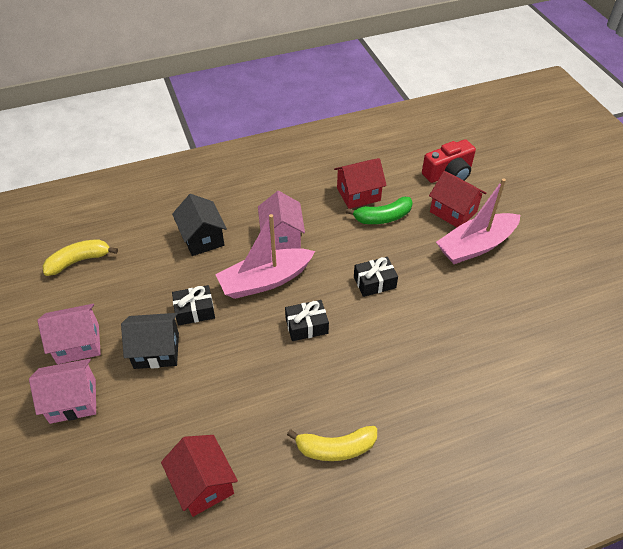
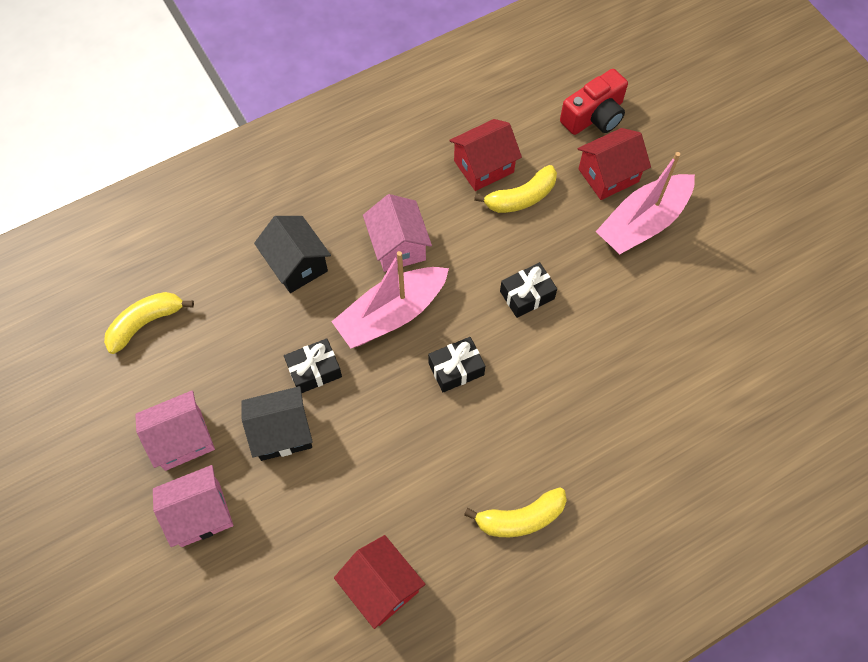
camera: 10 degrees left, 15 degrees up
(383, 217) = (521, 198): green banana -> yellow banana
(453, 211) = (608, 175): red house -> red house turned 60 degrees counterclockwise

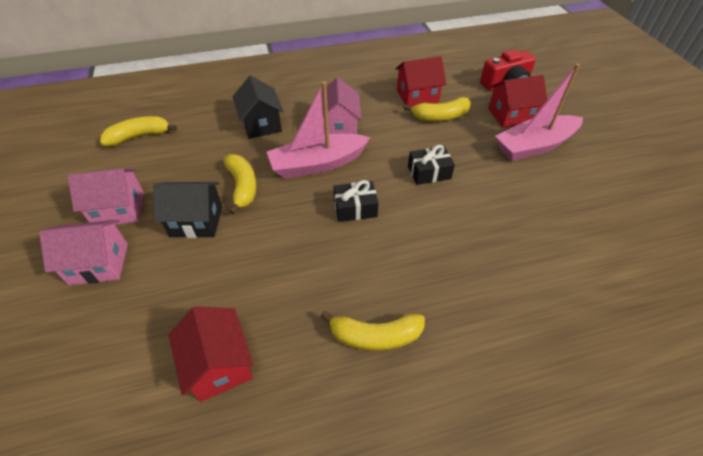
camera: 15 degrees right, 15 degrees down
(314, 370) = (242, 187): black gift -> yellow banana

